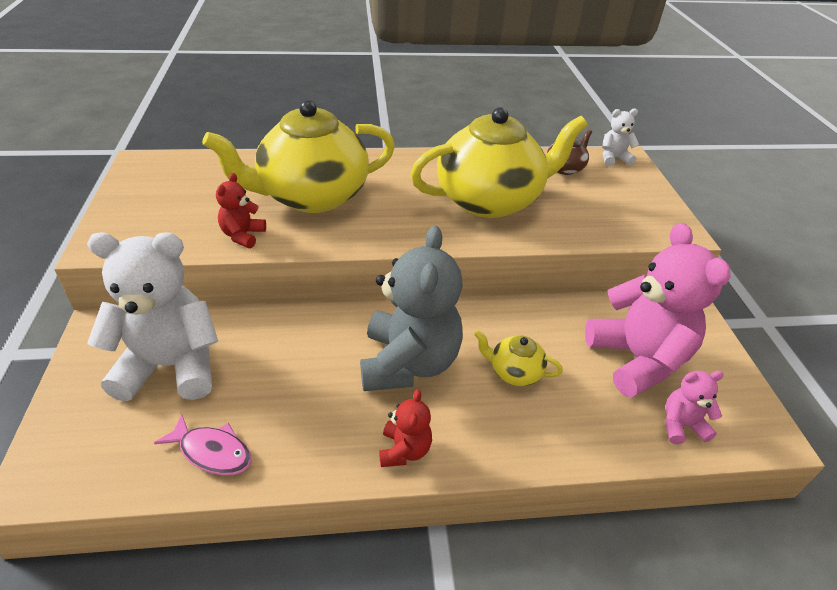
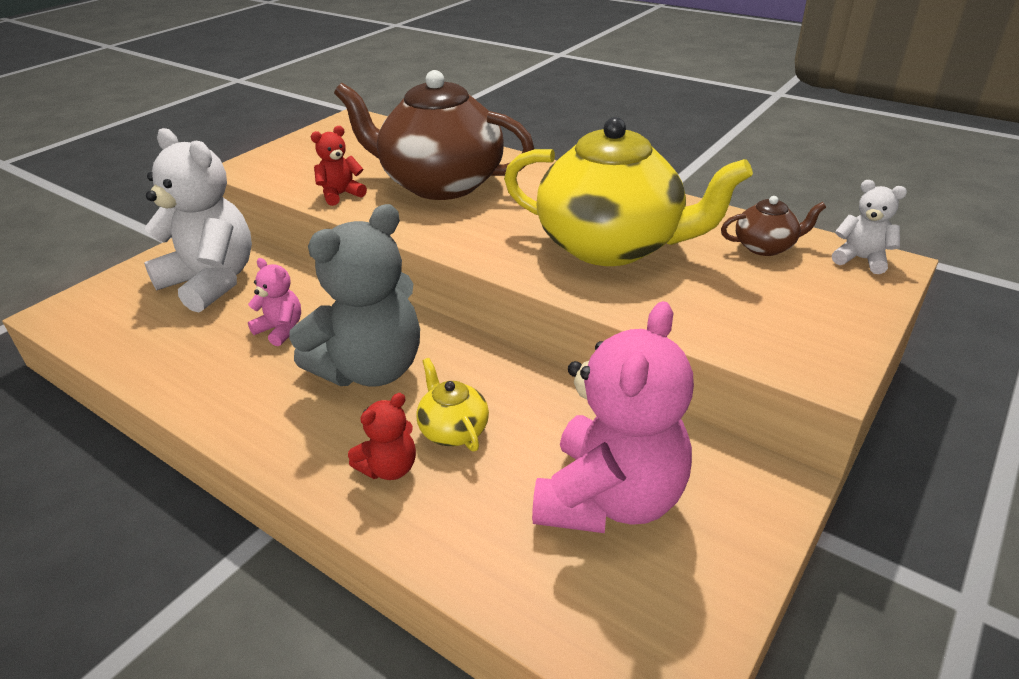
camera: 45 degrees right, 5 degrees down
(212, 452) = (155, 352): pink fish -> none
(312, 196) = (440, 184): yellow teapot -> brown teapot
(404, 450) = (269, 432): red teddy bear -> red teddy bear (389, 468)
(681, 425) = (560, 593): pink teddy bear -> pink teddy bear (281, 330)

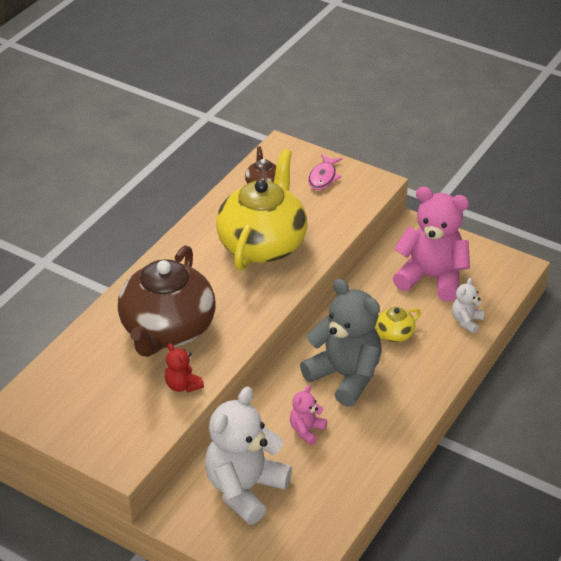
camera: 95 degrees left, 5 degrees up
(389, 468) = (425, 356): red teddy bear -> none
(813, 306) = (323, 177): none -> pink fish
(861, 259) = (276, 154): white teddy bear -> white teddy bear (466, 321)

